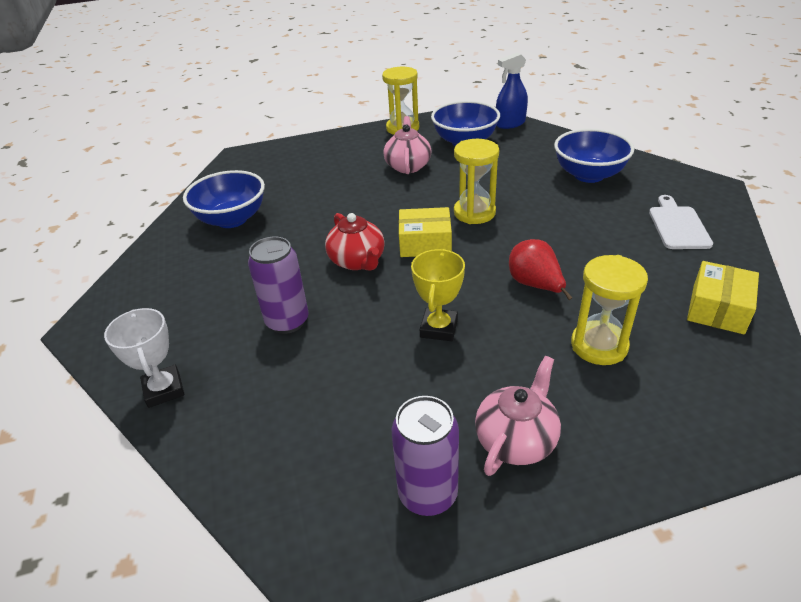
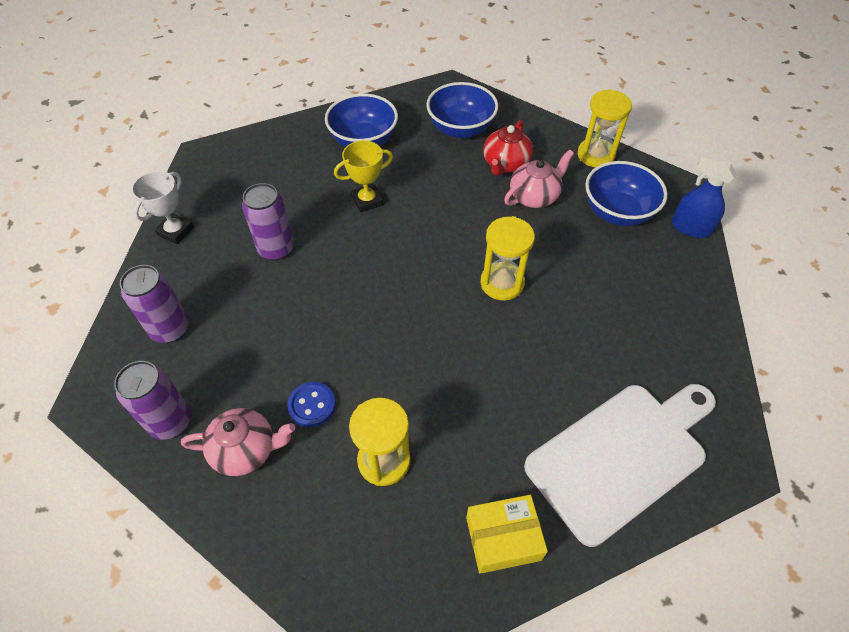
camera: 50 degrees right, 15 degrees up
(298, 446) = (170, 329): none -> purple can
(357, 261) = (372, 246): red teapot -> red teapot (505, 164)
(425, 243) = (429, 274): yellow box -> none
(439, 328) = (330, 341): yellow trophy -> yellow trophy (367, 201)
(501, 369) = (312, 405): none -> blue button
(535, 285) = (431, 379): red pear -> none
(588, 175) = (650, 340): blue bowl -> blue bowl (460, 129)
(678, 225) = (622, 456): white cutting board -> white cutting board, size x1.97

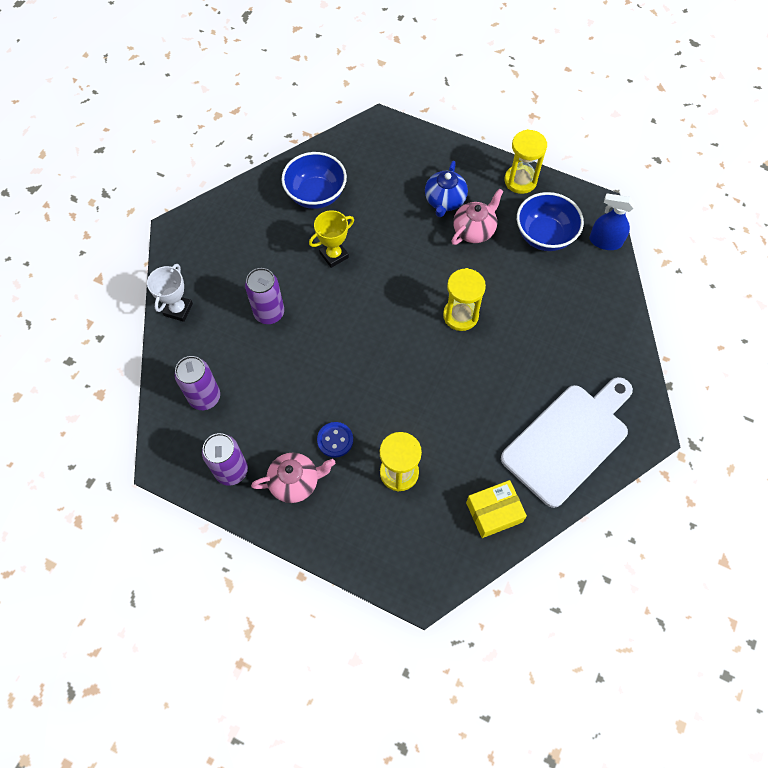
camera: 10 degrees left, 10 degrees up
(460, 129) = (399, 169): blue bowl -> none
(505, 164) = (444, 201): red teapot -> blue teapot

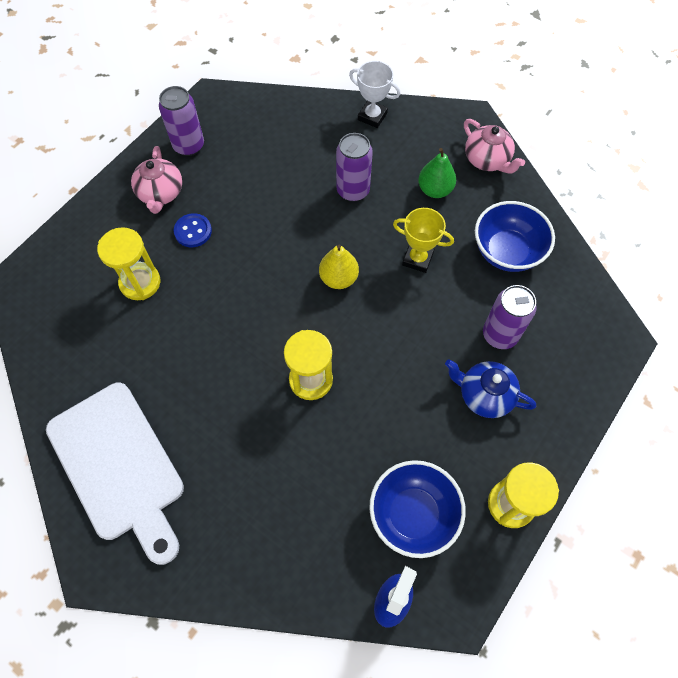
camera: 100 degrees right, 0 degrees up
(205, 397) = (270, 131): purple can -> purple can (500, 335)
(260, 250) = (435, 190): none -> green pear
(334, 255) = (417, 259): yellow trophy -> yellow trophy turned 45 degrees counterclockwise
(363, 310) = (338, 278): none -> yellow pear
(474, 230) = (433, 423): pink teapot -> pink teapot (487, 160)
(494, 512) = (66, 364): yellow box -> none

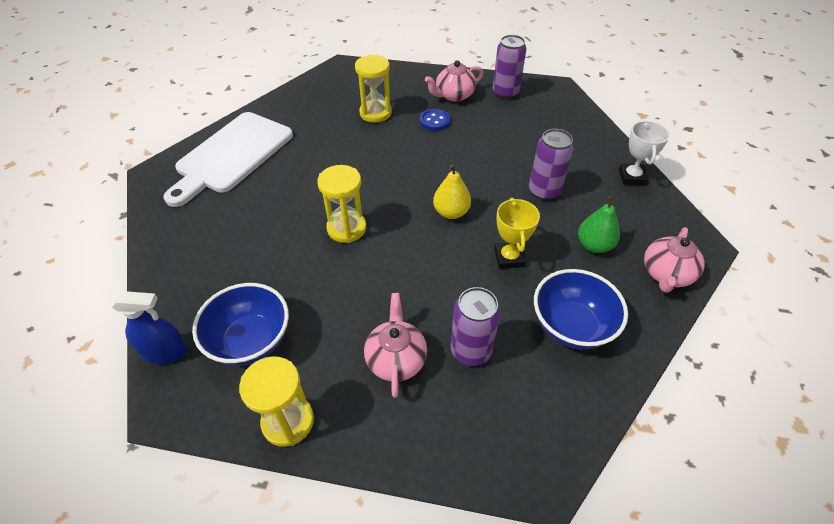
camera: 65 degrees right, 15 degrees down
(484, 395) = (396, 359): blue teapot -> pink teapot

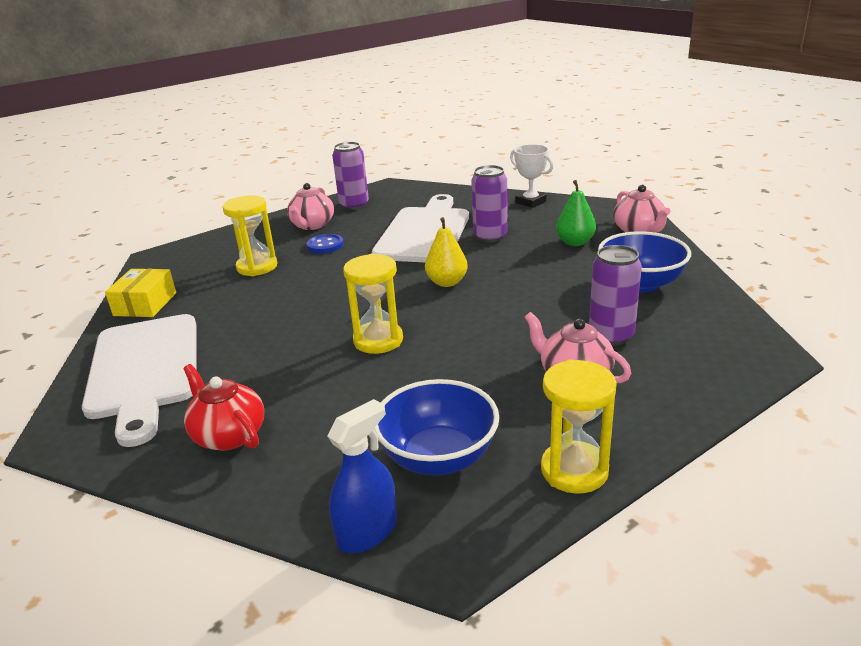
camera: 45 degrees left, 20 degrees down
(203, 233) = (228, 435): none -> red teapot
(291, 104) = (145, 304): none -> yellow box
(509, 153) = (425, 232): none -> white cutting board
(509, 258) = (537, 279): yellow trophy -> none

